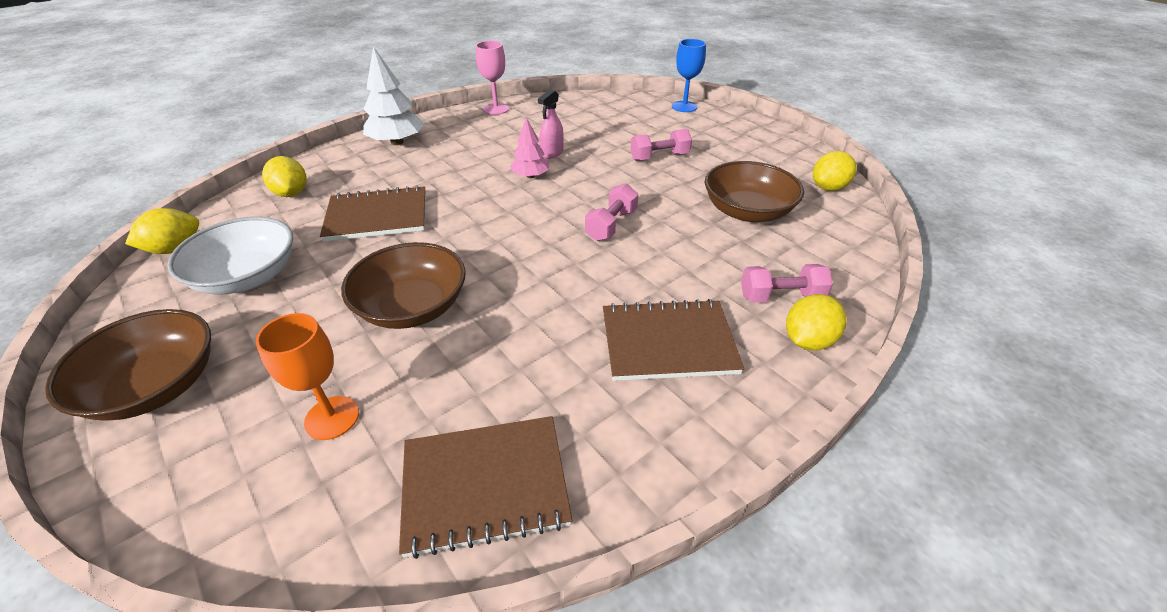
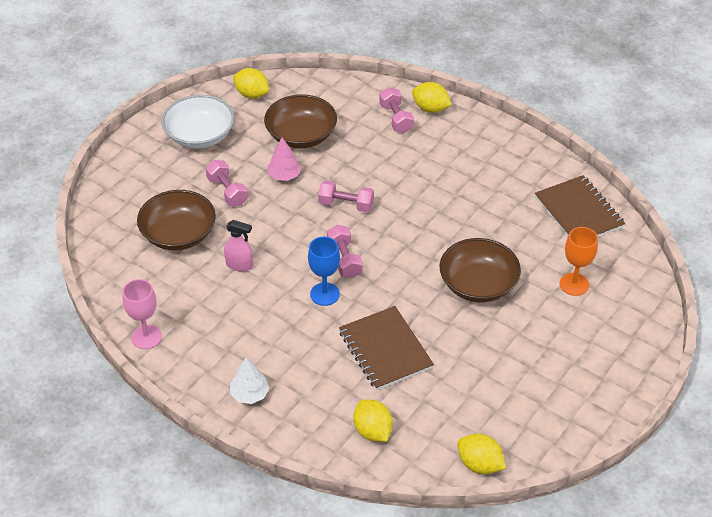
camera: 105 degrees left, 5 degrees up
(156, 386) = (595, 377): brown bowl -> brown bowl (178, 234)
(247, 276) = (489, 393): white bowl -> white bowl (200, 136)
(291, 193) = (372, 431): yellow lemon -> yellow lemon turned 75 degrees counterclockwise
(397, 142) = (249, 394): white tree -> white tree, size x0.61
(522, 211) = (344, 260): none -> pink dumbbell
(530, 176) = (287, 269): pink tree -> pink tree (284, 175)
(668, 342) = (456, 162): brown notebook -> none
(684, 106) = (109, 186): blue goblet -> blue goblet (324, 294)

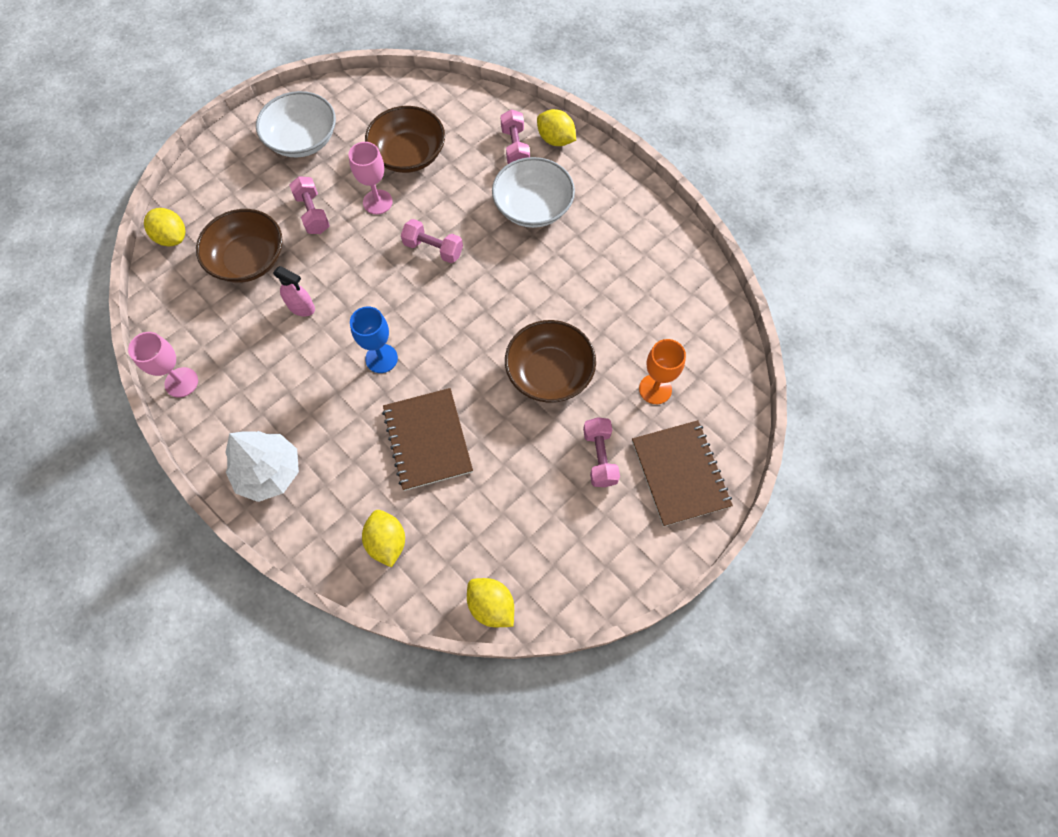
camera: 10 degrees right, 20 degrees up
(249, 394) = (269, 472): white tree -> white tree, size x1.65
(252, 94) = (370, 96): yellow lemon -> yellow lemon (172, 237)
(284, 175) = (377, 202): pink tree -> pink goblet
(344, 260) = (413, 318): pink dumbbell -> pink dumbbell (599, 457)
(426, 162) = (533, 207): none -> white bowl
(579, 212) = (684, 296): brown notebook -> brown notebook (680, 473)

